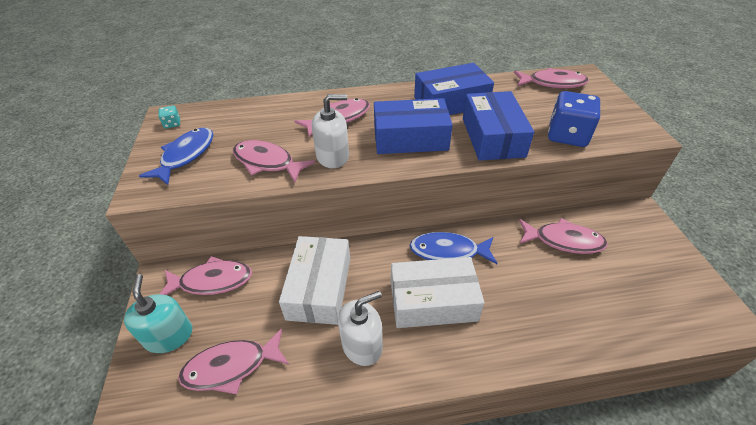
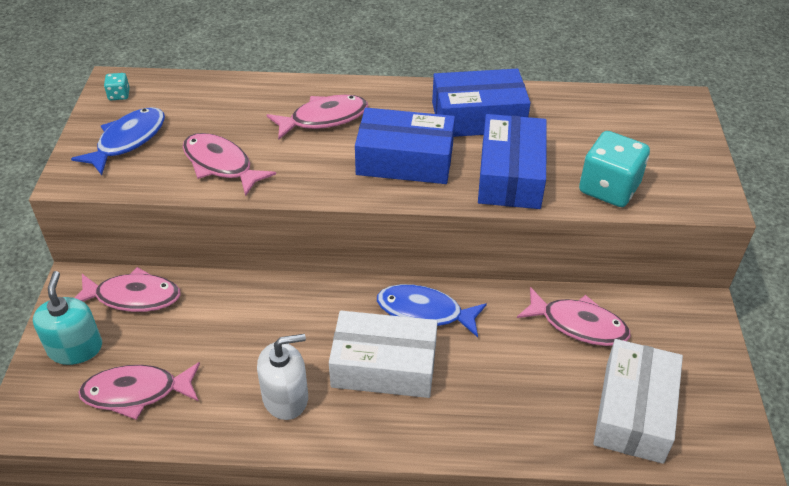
camera: 10 degrees right, 0 degrees up
(319, 288) = (255, 327): white box -> white box (634, 411)
(333, 156) = (301, 169): white soap dispenser -> none
(552, 83) = (630, 109): pink fish -> none
(567, 135) = (609, 188): blue dice -> turquoise dice

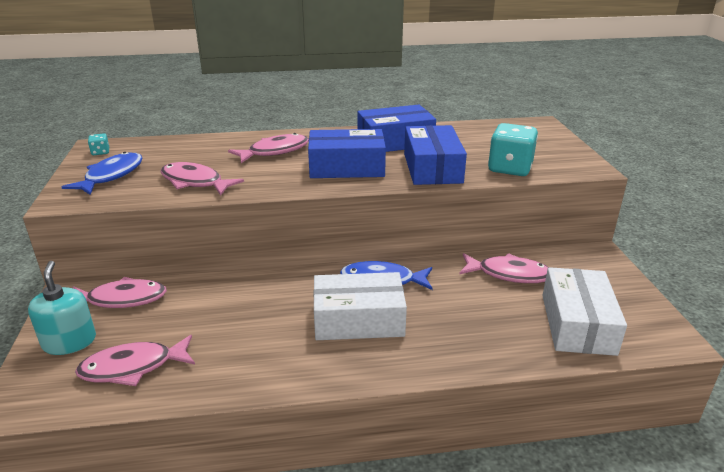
camera: 10 degrees left, 15 degrees down
(285, 397) = (276, 353): white soap dispenser -> none

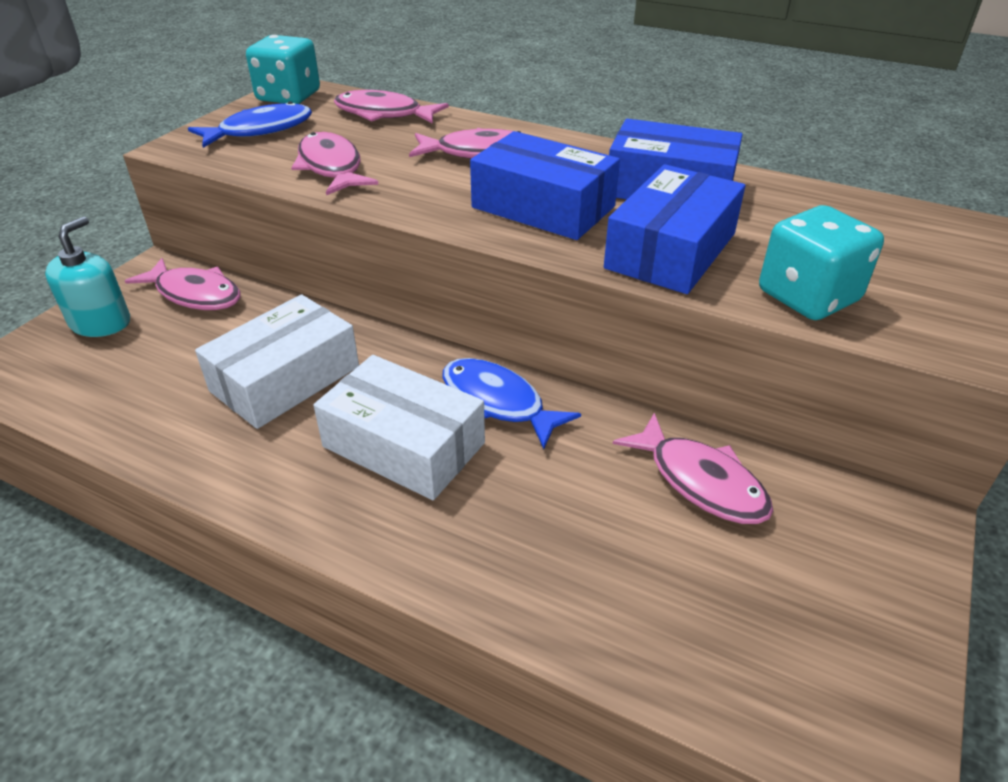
camera: 35 degrees right, 10 degrees up
(100, 152) = (288, 97): turquoise dice -> turquoise dice, size x2.24
(133, 367) = (117, 382): pink fish -> pink fish (383, 114)
(577, 324) = (722, 626): white box -> white box (285, 379)

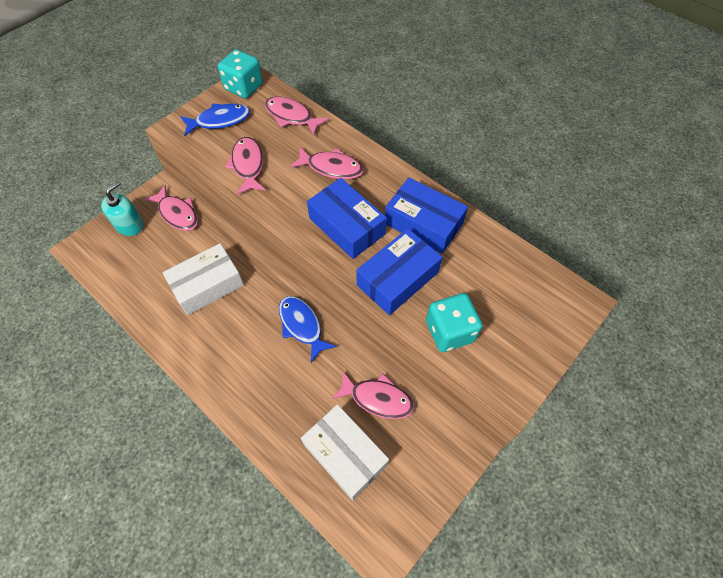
camera: 15 degrees right, 20 degrees up
(404, 444) = (250, 341): white box -> white box (345, 454)
(700, 481) = (377, 398): pink fish -> pink fish turned 45 degrees counterclockwise

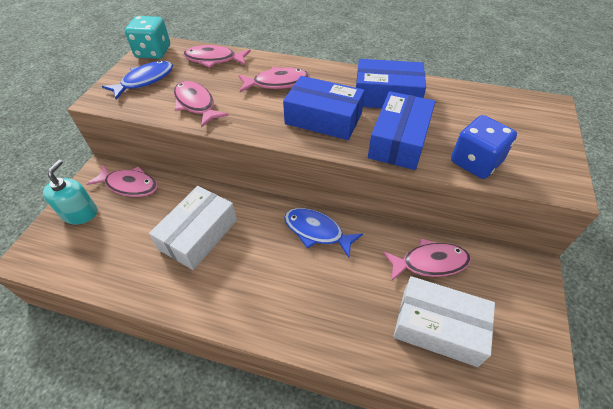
camera: 25 degrees left, 10 degrees down
(449, 331) = (475, 162): turquoise dice -> blue dice

